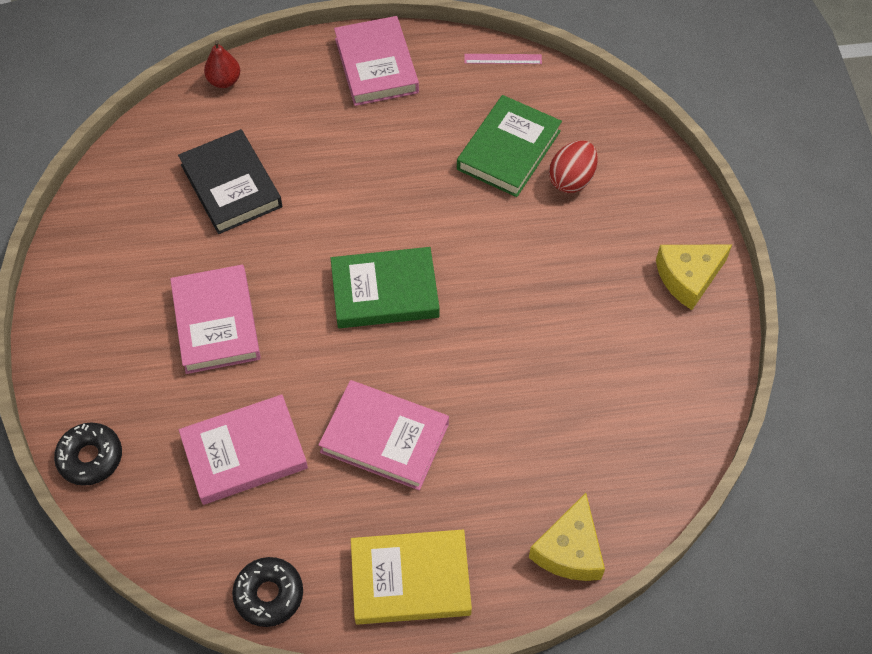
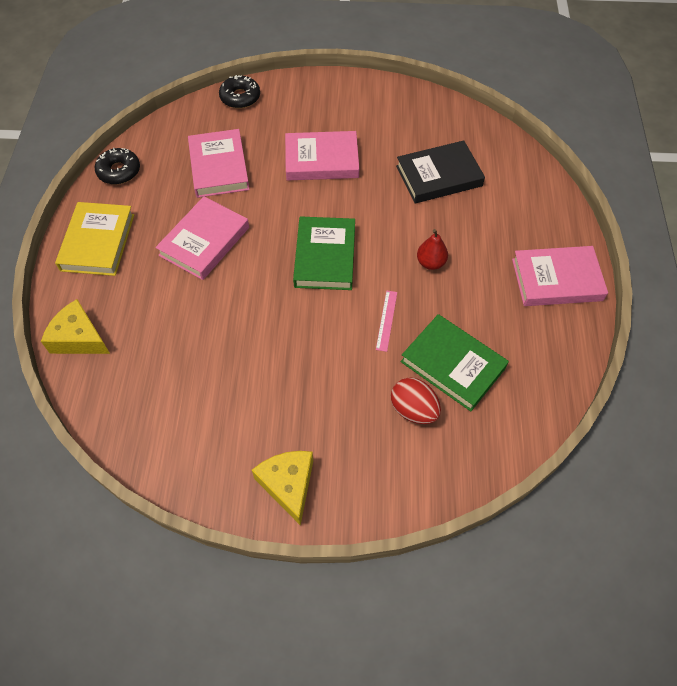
camera: 100 degrees right, 0 degrees up
(224, 81) = (542, 179): red pear -> red pear (430, 263)
(503, 59) = (563, 379): pink ruler -> pink ruler (386, 320)

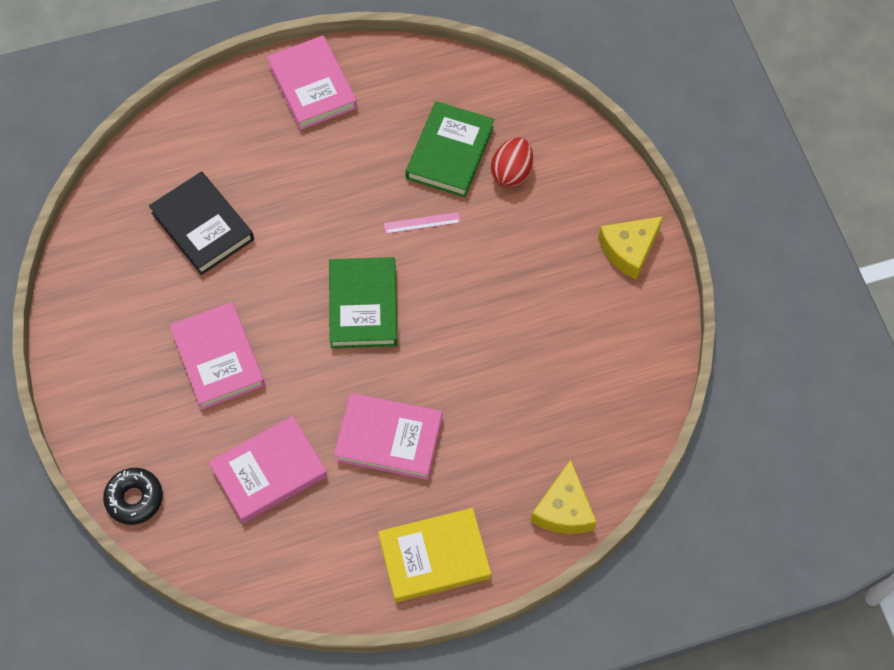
camera: 110 degrees left, 5 degrees up
(119, 171) = (317, 590): black donut -> none
(325, 256) = (363, 306): green book -> green book turned 75 degrees counterclockwise
(430, 263) = (333, 202): red pear -> none

